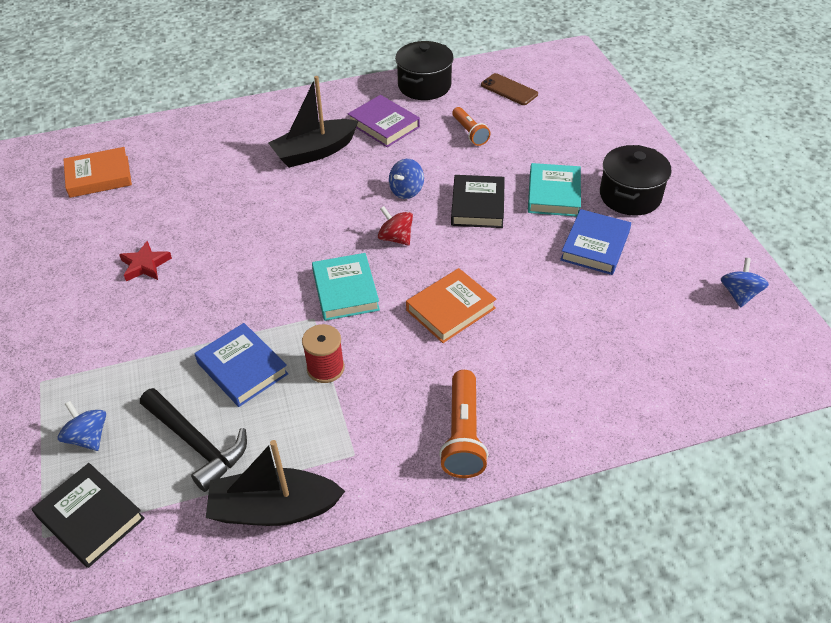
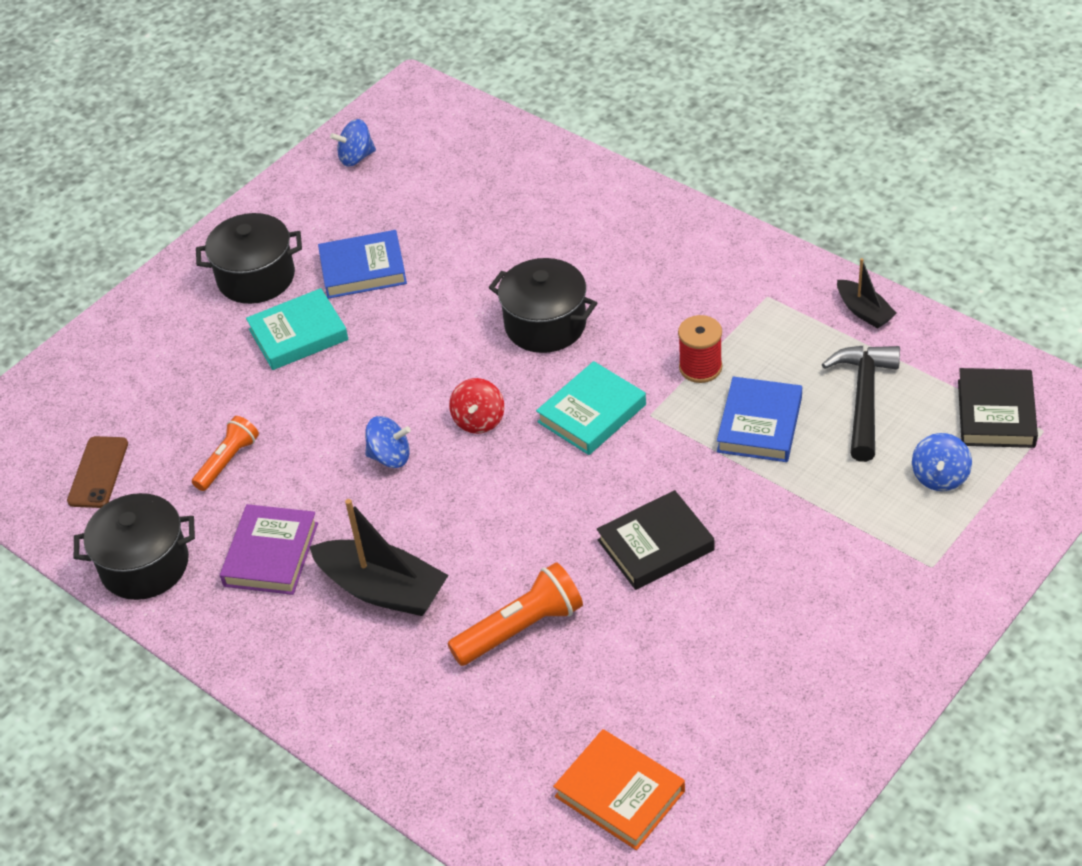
camera: 120 degrees left, 0 degrees up
(145, 265) = (714, 608): red star -> none
(274, 509) = (864, 311): black boat -> black boat, size x0.55
(450, 309) = (545, 325): orange book -> black pot
(463, 434) = (681, 245): orange flashlight -> orange flashlight (520, 629)
(477, 205) = (368, 384): black book -> black book (655, 545)

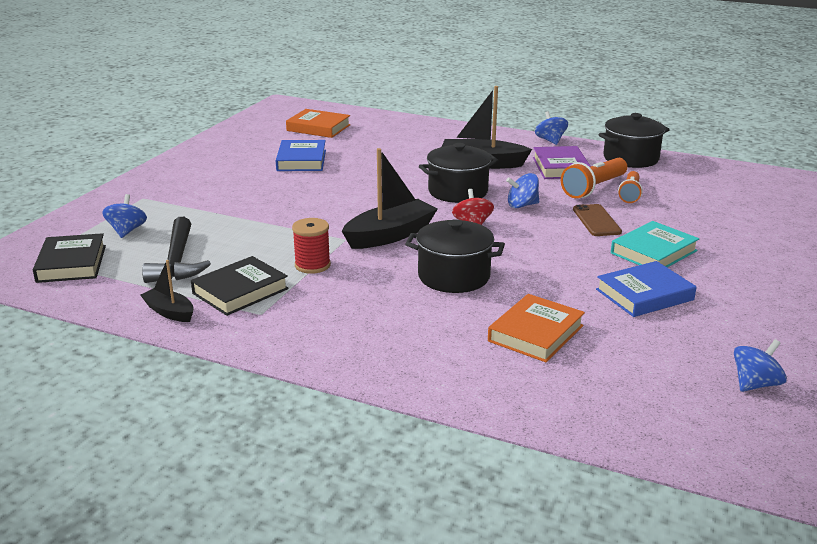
camera: 160 degrees right, 20 degrees down
(98, 472) = (708, 183): brown phone -> brown phone (596, 221)
(225, 653) = (550, 141): none -> blue spinning top
(256, 277) = (733, 280): black pot -> black pot (458, 191)
(503, 234) = (536, 333): none -> orange book
(520, 629) = (393, 159): orange flashlight -> orange flashlight (594, 188)
(592, 413) = (390, 235): turquoise book -> black boat
(655, 545) = (323, 190): black book -> black book (240, 291)
(759, 424) = (260, 242): blue book -> blue book (301, 160)

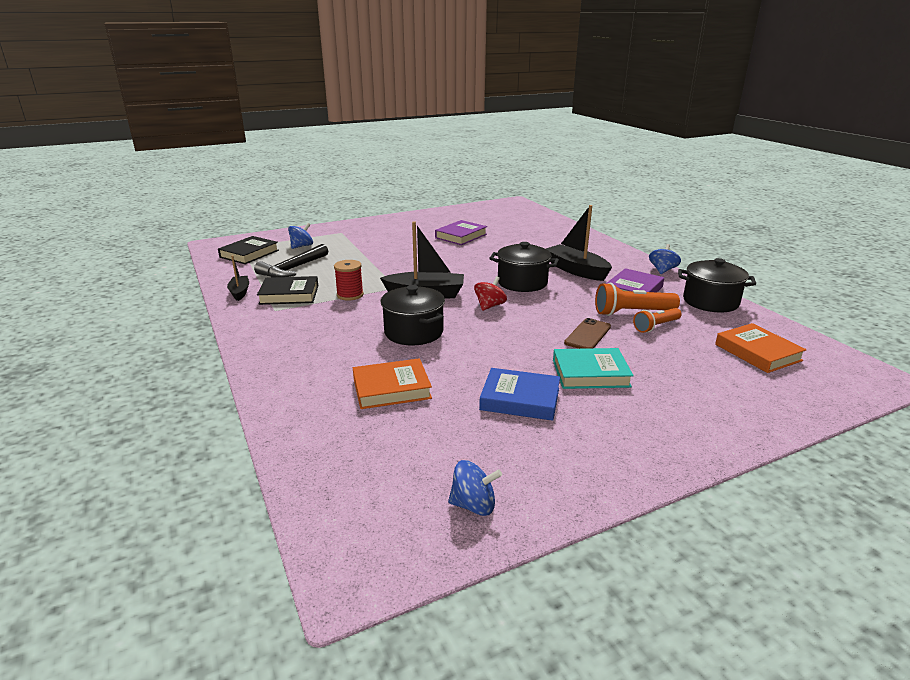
camera: 40 degrees right, 0 degrees up
(301, 160) = (461, 236): blue book -> purple book
(318, 128) = (508, 220): orange book -> orange book (757, 352)
(522, 205) = (550, 305): blue spinning top -> none

